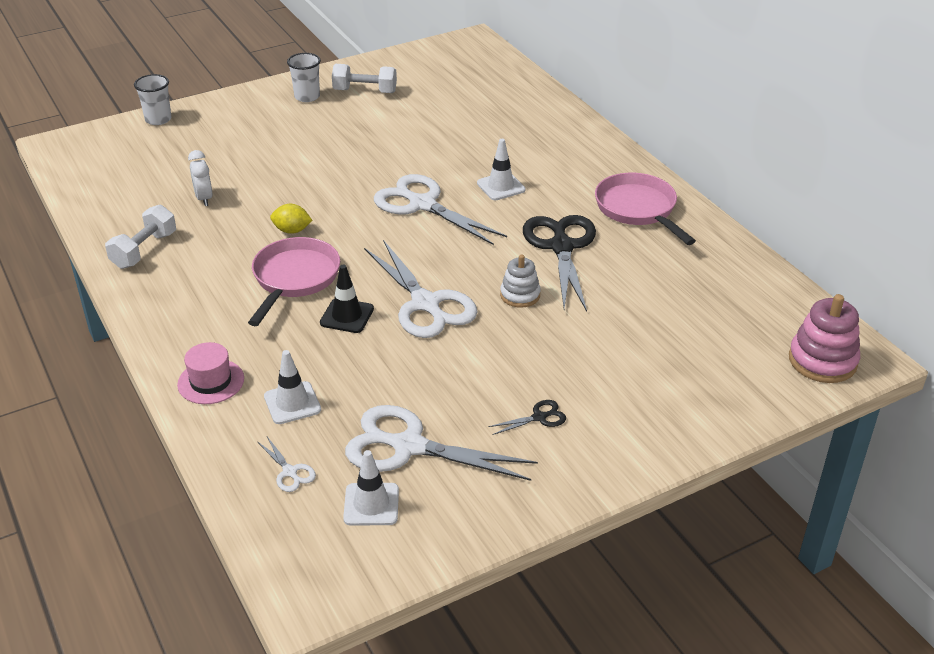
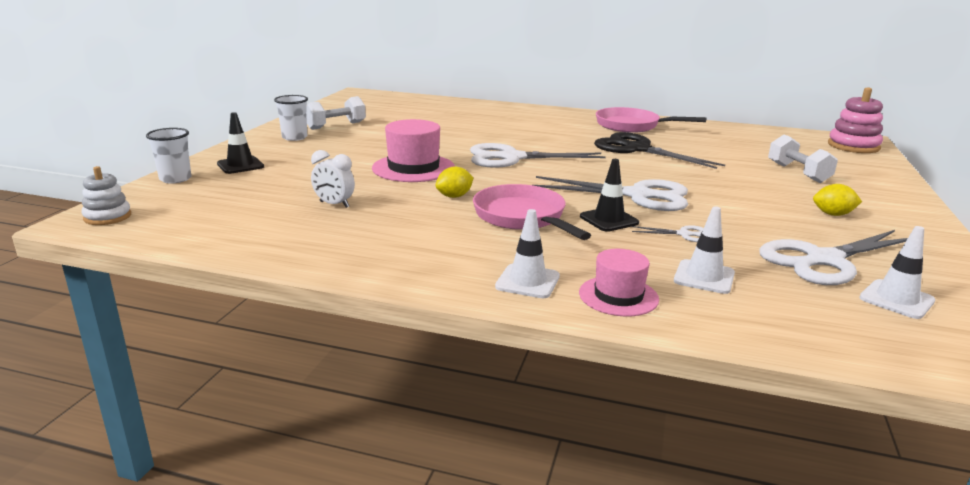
camera: 45 degrees left, 15 degrees down
(144, 250) = (352, 249): white dumbbell -> white dumbbell (798, 173)
(217, 120) = (240, 165): none -> black traffic cone
(290, 472) = (812, 313): white scissors -> white scissors (683, 234)
(323, 181) = (413, 168): none -> pink hat
(501, 186) = (537, 138): white traffic cone -> white traffic cone (527, 281)
(520, 295) = (674, 173): white stacking toy -> white stacking toy (107, 217)
(539, 417) = (833, 214): black scissors -> yellow lemon

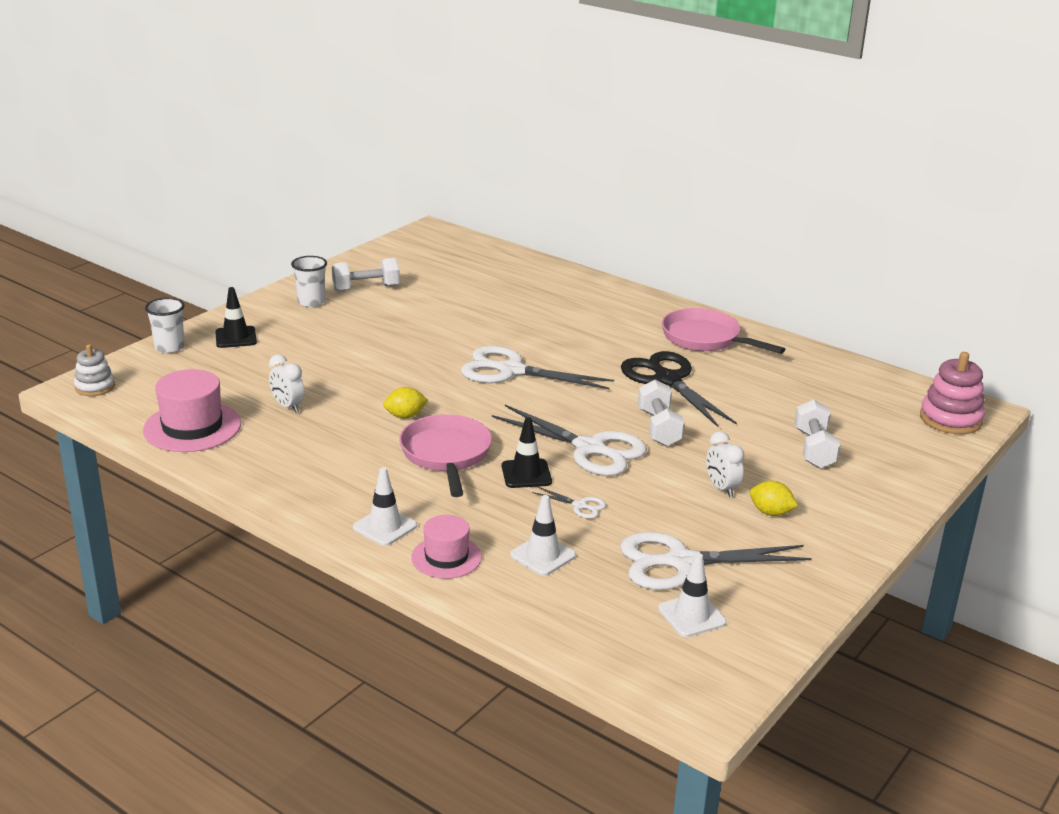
camera: 20 degrees right, 5 degrees up
(413, 168) = (397, 369): pink hat -> pink hat (192, 427)
(672, 176) = (659, 428): none -> white dumbbell
(773, 205) = (721, 488): none -> white clock

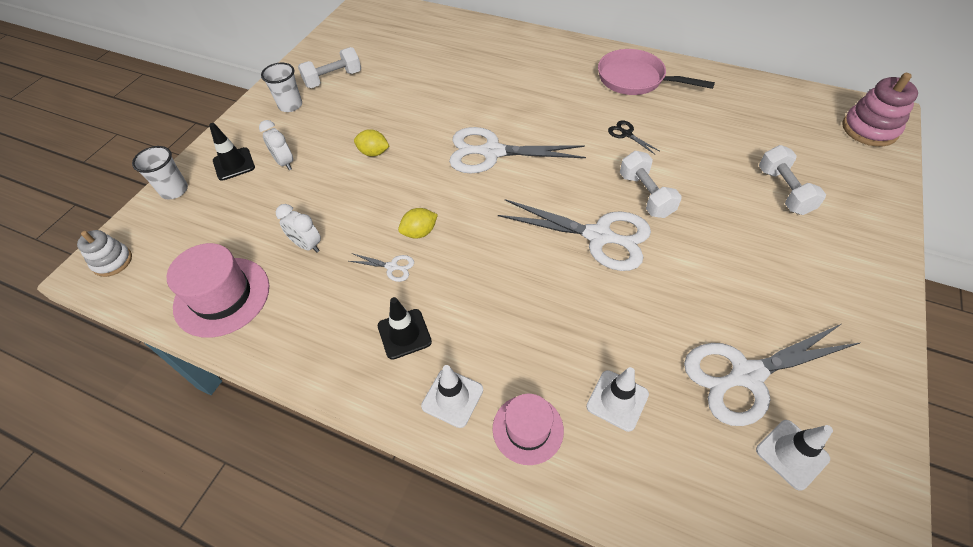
camera: 10 degrees left, 25 degrees up
(446, 455) = (475, 276): pink pan -> none
(526, 474) = (556, 285): black traffic cone -> black traffic cone (404, 334)
(580, 506) = (622, 317): white scissors -> white scissors (392, 267)
(667, 380) = (626, 134): black scissors -> black scissors, size x0.43
(721, 488) = (733, 261): white clock -> white clock (285, 162)
(771, 512) = (789, 283): yellow lemon -> yellow lemon (374, 153)

